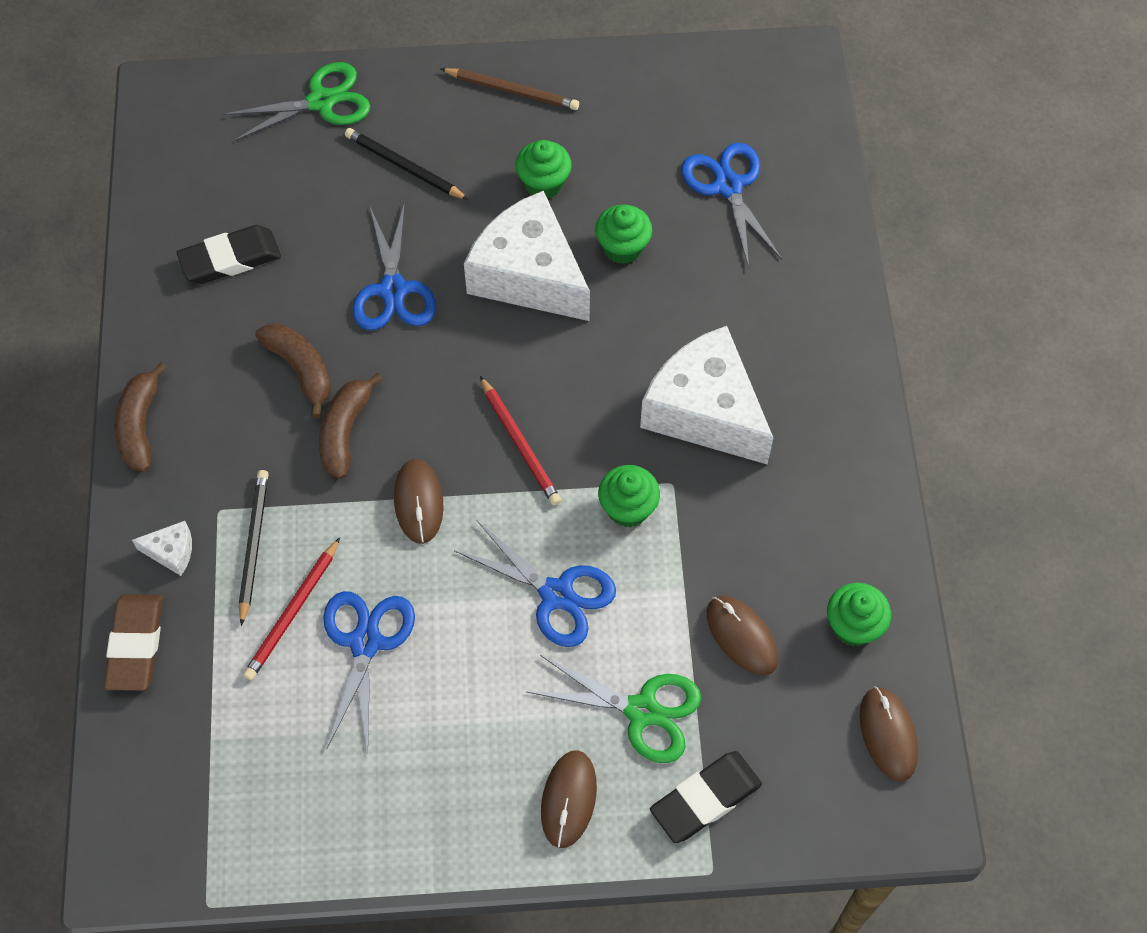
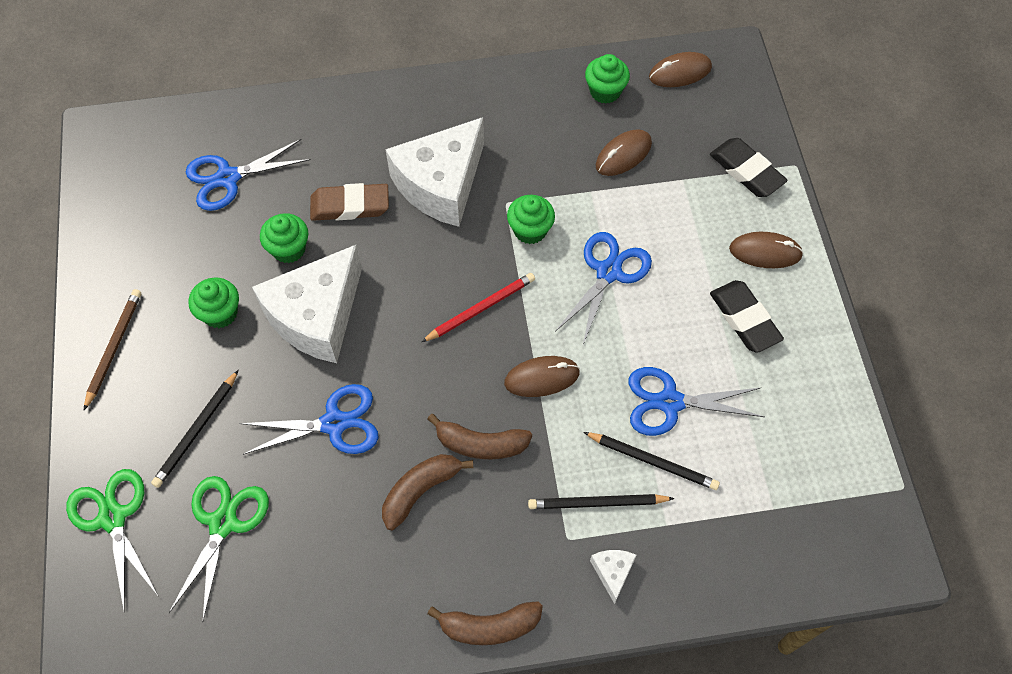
camera: 95 degrees left, 0 degrees up
(136, 645) = (703, 586): brown eraser -> brown eraser (350, 206)
(230, 259) = (301, 575): black eraser -> black eraser (744, 319)
(293, 612) = (653, 461): red pencil -> black pencil
(642, 711) = (690, 211): green scissors -> green scissors (223, 523)

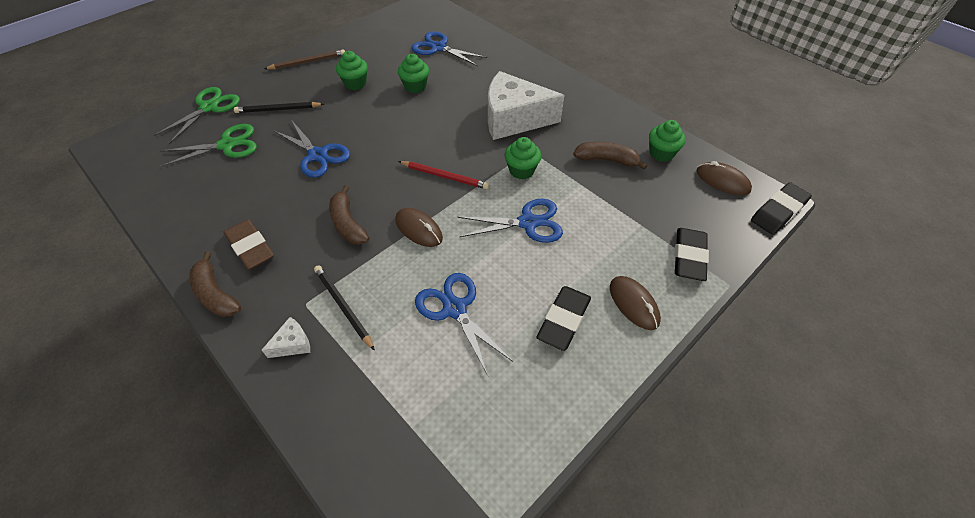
camera: 55 degrees right, 10 degrees down
(317, 316) = (382, 116): white cheese -> none
(350, 206) = (463, 93): brown eraser -> brown eraser (250, 247)
(420, 490) = (296, 212): brown banana -> brown banana (607, 160)
(623, 155) = (625, 185): brown mouse -> none
(653, 461) = (398, 323): black pencil -> none
(747, 62) = (778, 211): none -> black eraser

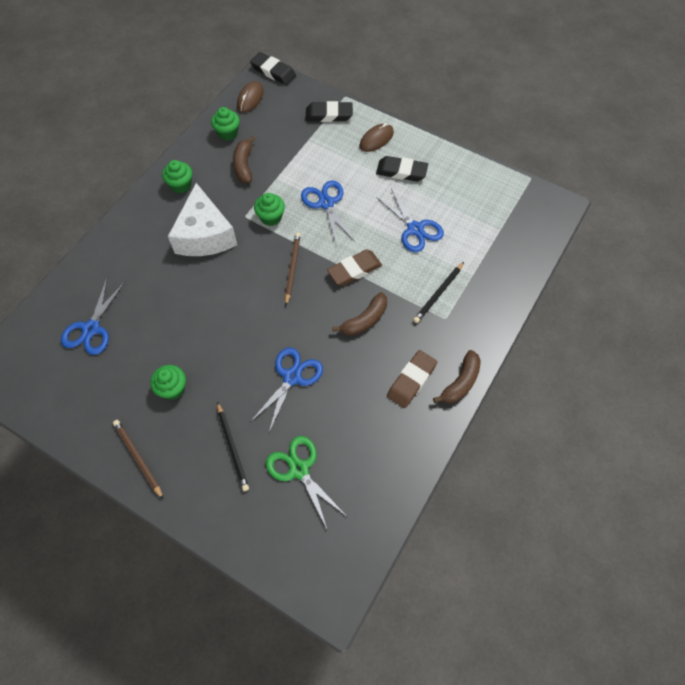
camera: 105 degrees left, 10 degrees up
(209, 107) = (244, 526): green scissors -> none
(293, 344) = (477, 312): white cheese -> none
(415, 86) = (168, 329): green cupcake -> green cupcake (181, 185)
(418, 229) = (354, 270): brown mouse -> brown eraser
(445, 176) = (292, 268): red pencil -> brown pencil
(455, 309) = (415, 229): blue scissors -> blue scissors turned 75 degrees counterclockwise

